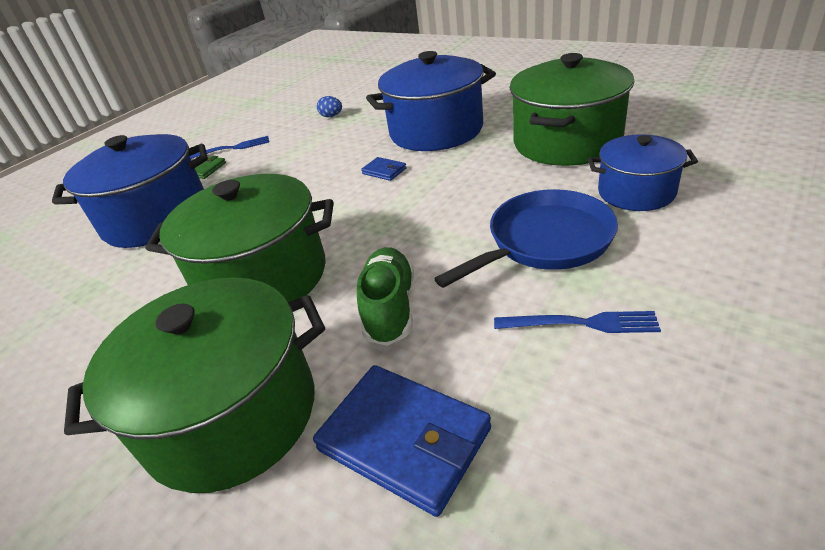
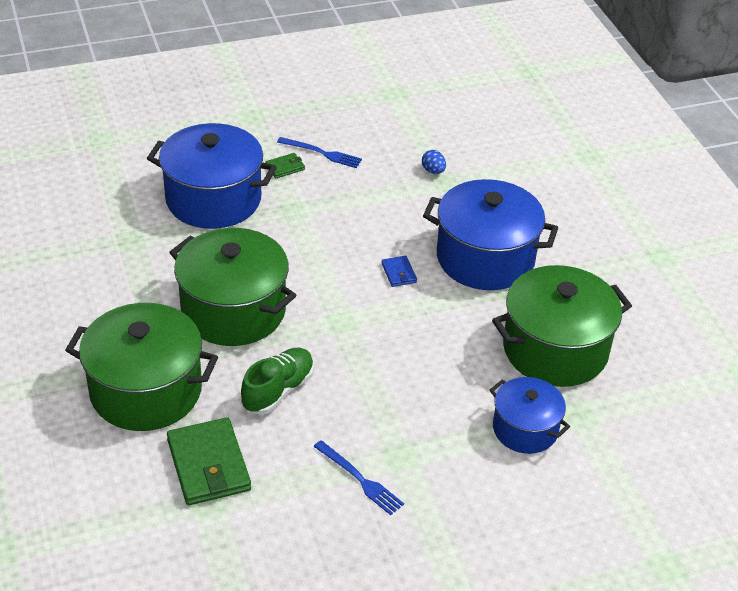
camera: 30 degrees right, 5 degrees up
(404, 439) = (208, 465): blue wallet -> green wallet
(544, 241) = (416, 417): blue pan -> none

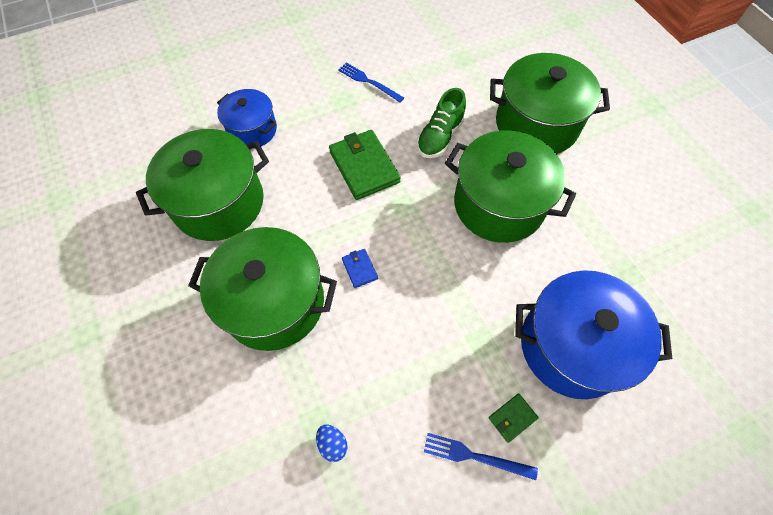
camera: 175 degrees right, 20 degrees up
(208, 465) = (471, 79): green wallet -> green wallet (364, 167)
(485, 258) = (274, 302): blue pot -> green pot

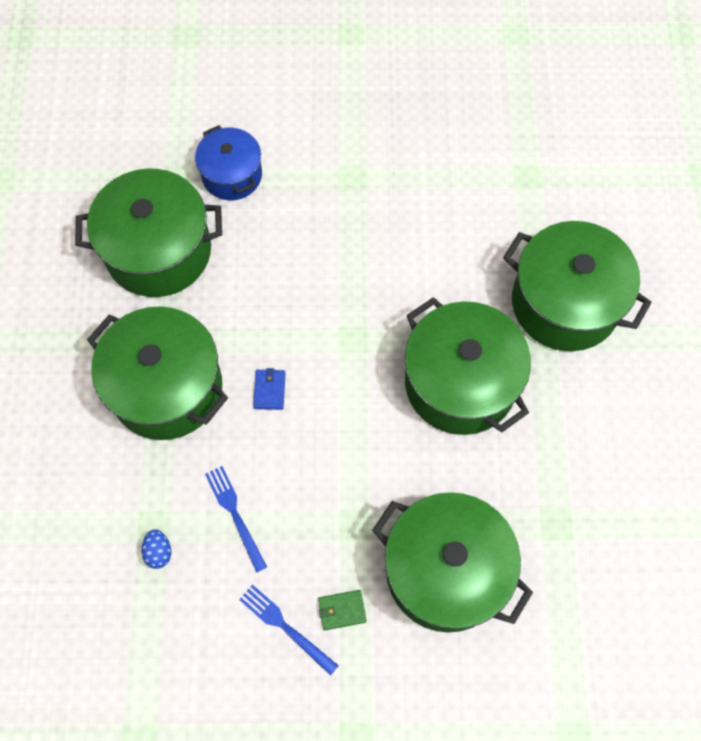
camera: 25 degrees right, 5 degrees up
(364, 167) = (333, 273): green wallet -> none
(368, 82) = (394, 164): blue fork -> blue fork (235, 514)
(440, 137) = (440, 271): green shoe -> none
(572, 346) = (446, 571): blue pot -> green pot

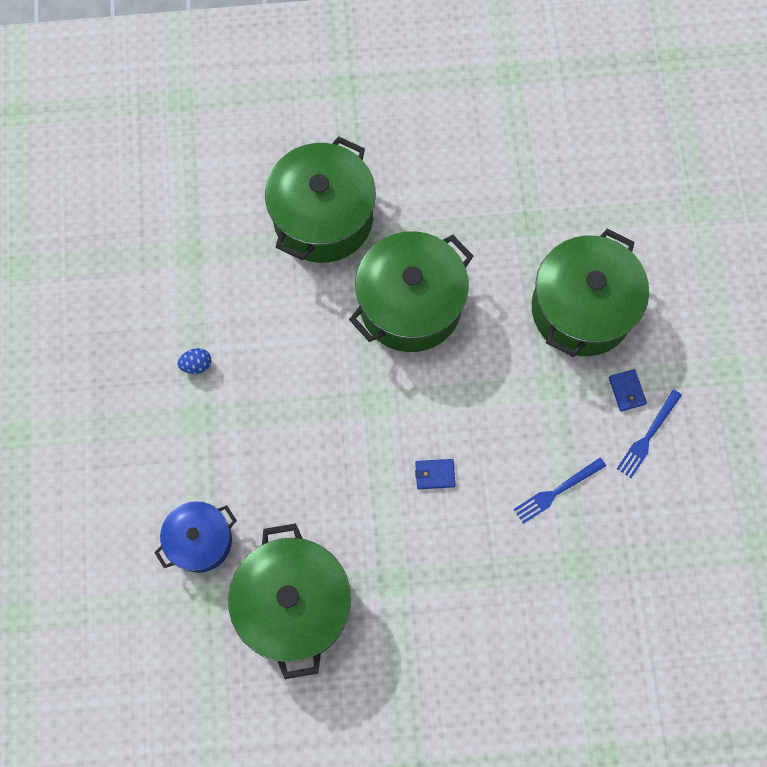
camera: 95 degrees left, 5 degrees up
(158, 552) = (600, 555): blue egg -> blue egg (196, 365)
(166, 387) = (442, 573): green pot -> none
(342, 610) = (627, 391): green wallet -> blue wallet

